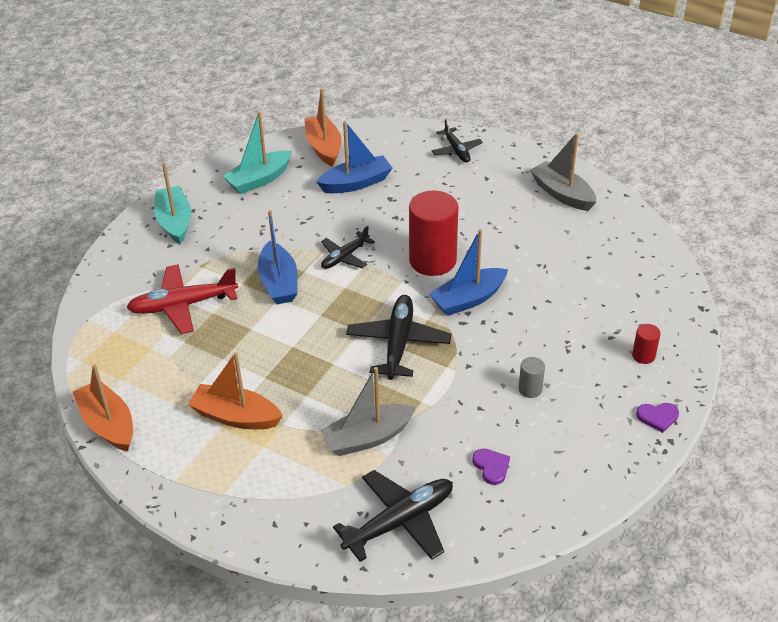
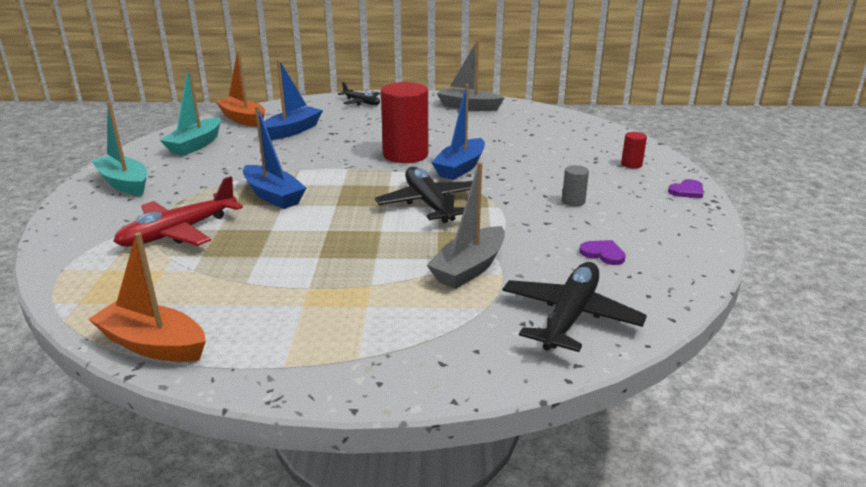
camera: 30 degrees left, 15 degrees down
(236, 416) = (313, 293): orange boat -> none
(345, 257) = (324, 168): black plane -> none

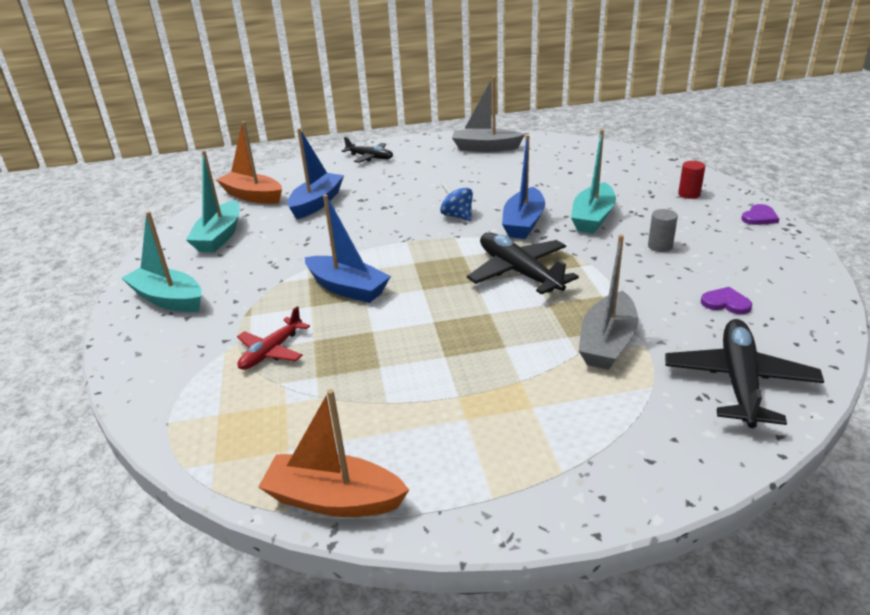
camera: 10 degrees left, 5 degrees up
(179, 232) = (272, 351): red plane -> red plane, size x0.61
(405, 155) = (457, 216): red cylinder -> blue spinning top
(526, 171) = (592, 218): none -> turquoise boat

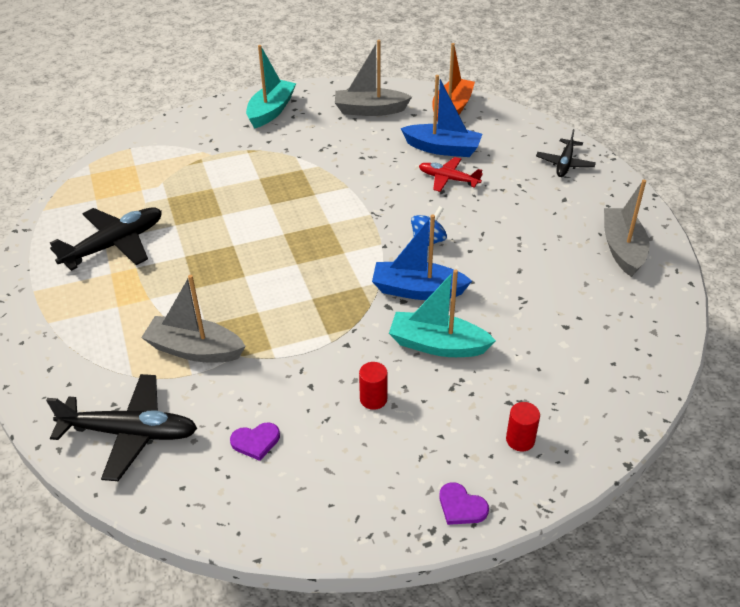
camera: 80 degrees right, 10 degrees up
(219, 236) = (370, 110): turquoise boat -> grey boat
(272, 351) = (200, 172): red plane -> red plane (448, 179)
(334, 499) = (49, 225): orange boat -> none
(347, 288) = (285, 192): blue boat -> none
(519, 272) = (314, 291): black plane -> black plane (114, 245)
(660, 246) = (373, 399): grey cylinder -> red cylinder
(725, 303) = (256, 441): purple heart -> purple heart turned 60 degrees clockwise

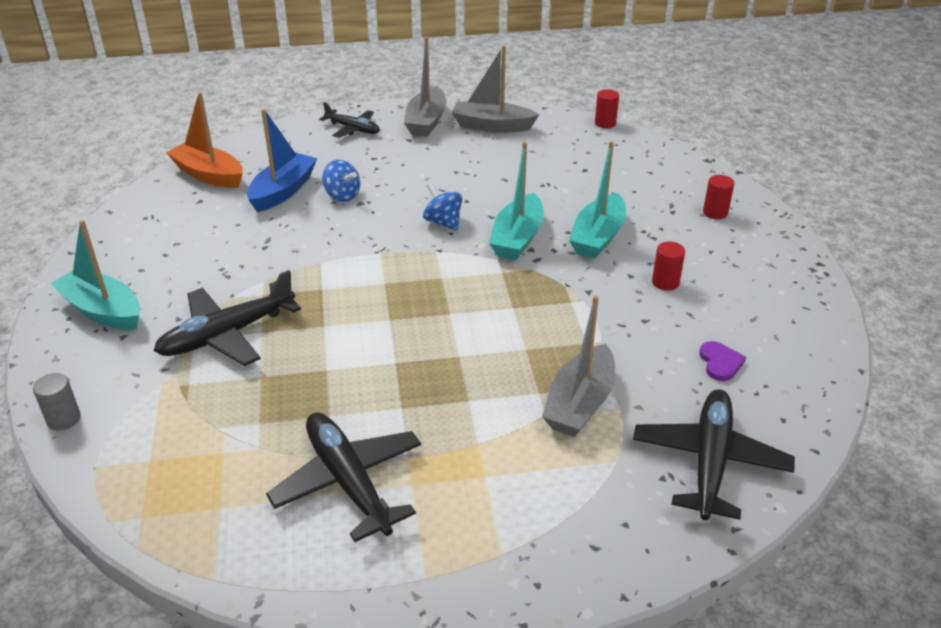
camera: 80 degrees left, 5 degrees down
(168, 126) = (64, 419): none -> grey cylinder
(254, 165) = (228, 334): none -> black plane
(370, 110) = (166, 230): grey boat -> grey boat (426, 122)
(417, 290) = (517, 238): blue boat -> turquoise boat
(448, 179) = (342, 195): red plane -> blue spinning top
(461, 506) = (787, 251): purple heart -> none
(682, 336) = (605, 123): none -> red cylinder

